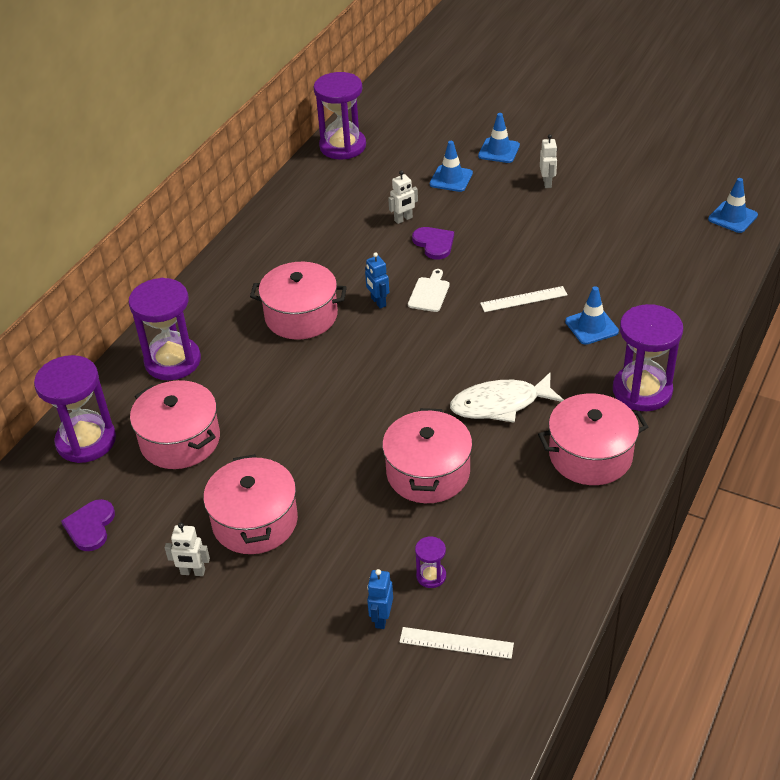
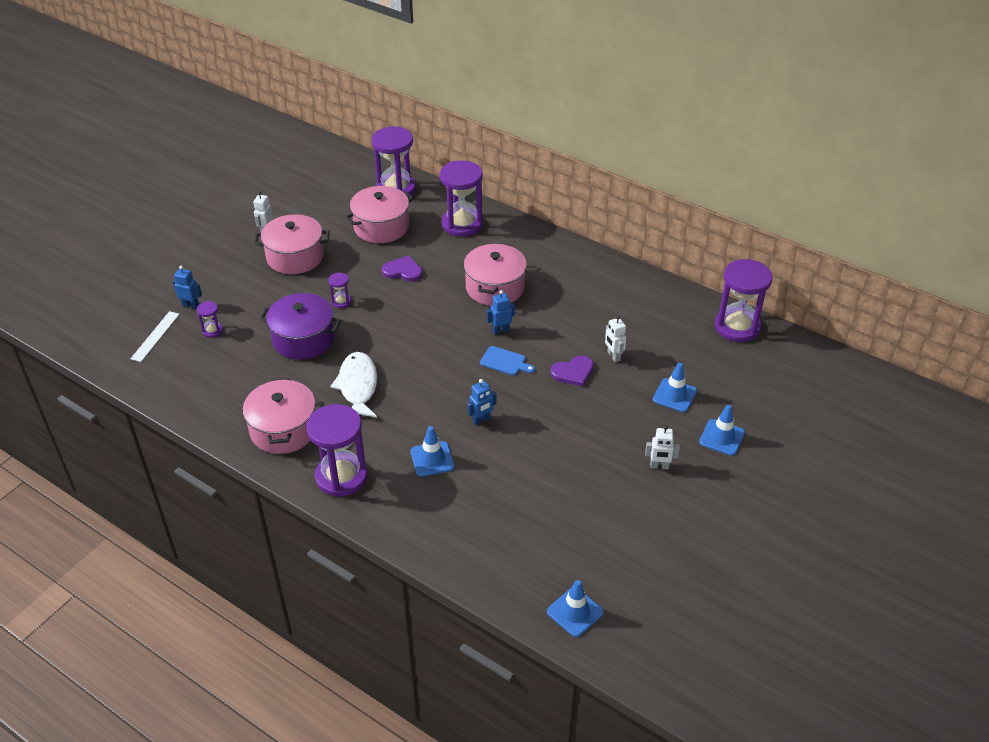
camera: 95 degrees right, 0 degrees up
(90, 526) = (321, 192): purple heart -> purple heart (403, 271)
(347, 450) = (341, 301): none -> purple hourglass
(428, 472) = (303, 339): pink pot -> purple pot
(429, 293) = (505, 361): white cutting board -> blue cutting board
(523, 299) = (481, 420): white ruler -> blue robot

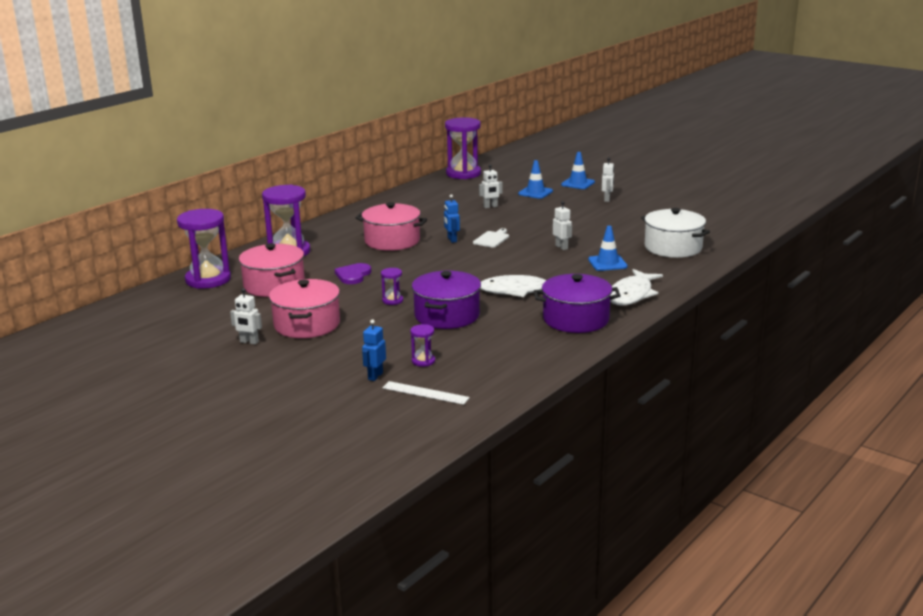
camera: 85 degrees left, 20 degrees down
(283, 429) = (576, 319): pink pot -> purple pot
(341, 476) = (632, 294): purple hourglass -> white fish
(481, 420) = (561, 247): blue robot -> white robot
(483, 524) = (673, 247): none -> white pot
(505, 361) = (492, 239): blue cutting board -> white cutting board
(573, 372) = (507, 218): purple heart -> none
(575, 612) = (744, 224): blue traffic cone -> none

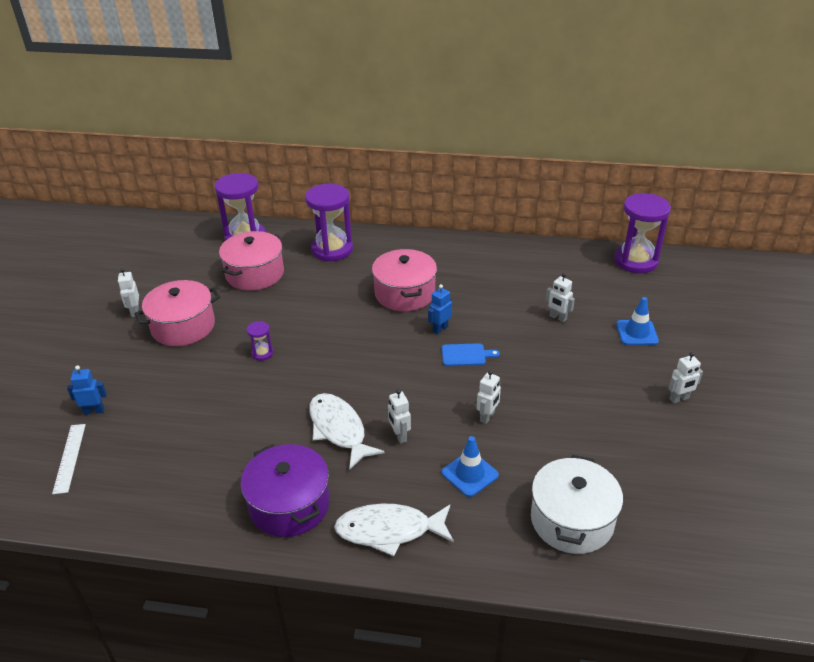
camera: 60 degrees right, 15 degrees up
(353, 275) = (305, 306): purple heart -> none
(423, 361) = (136, 428): purple hourglass -> none
(447, 315) = (247, 402): purple pot -> none
(492, 239) = (466, 355): white cutting board -> blue cutting board
(548, 274) = (399, 436): none -> white robot
(578, 183) = (706, 354): blue traffic cone -> none

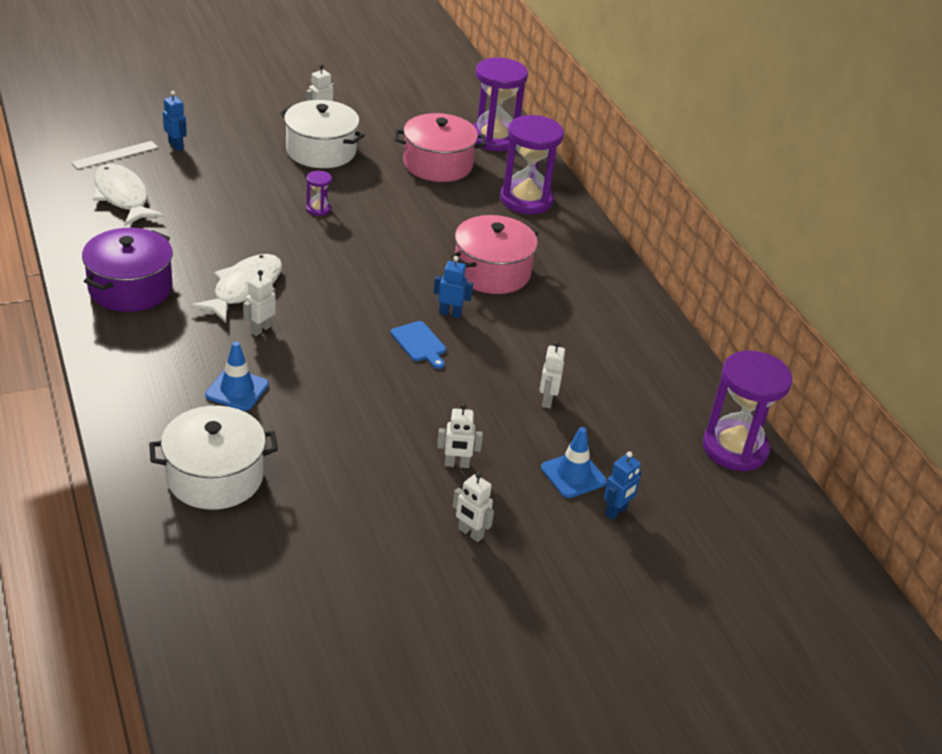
camera: 55 degrees right, 0 degrees up
(183, 326) = (321, 151): pink pot -> white pot
(389, 530) = (133, 356): white fish -> white fish (123, 197)
(487, 417) = (330, 382): white robot -> white robot (457, 464)
(677, 327) = (616, 512): none -> blue robot

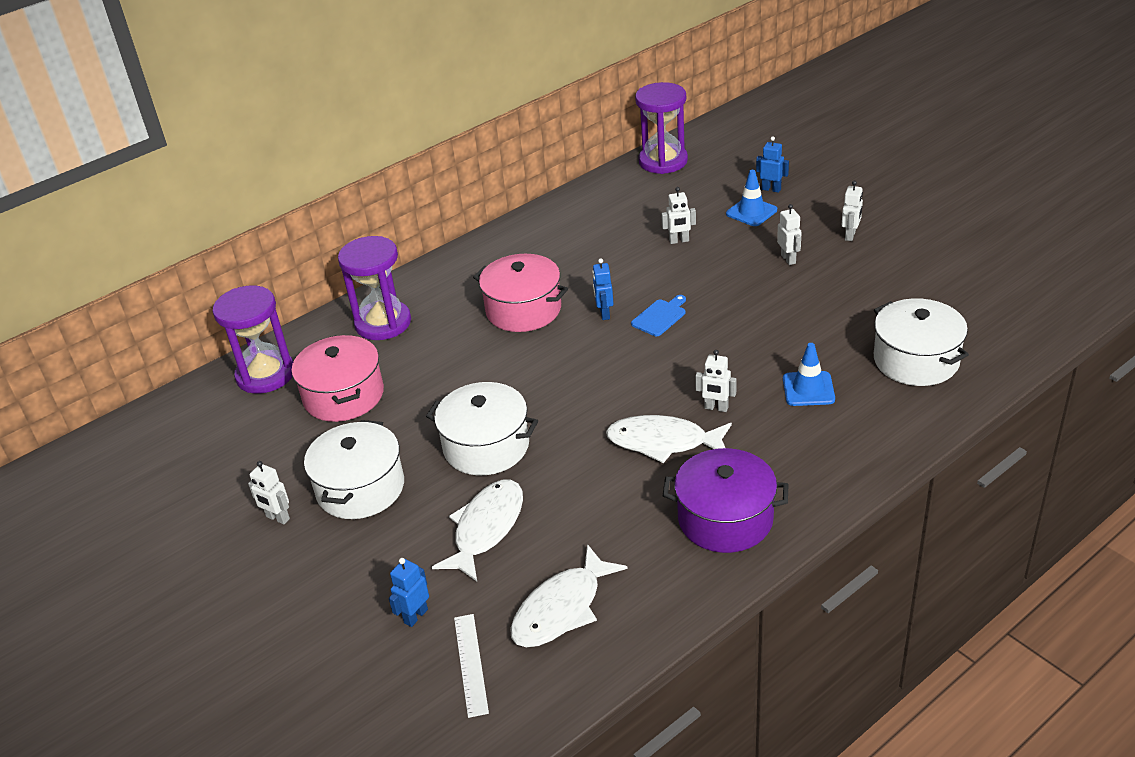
camera: 100 degrees left, 0 degrees up
(115, 155) = (470, 664): white ruler -> white ruler turned 45 degrees clockwise
(228, 188) = (486, 529): none -> white fish
(318, 209) = (486, 446): purple hourglass -> white pot

